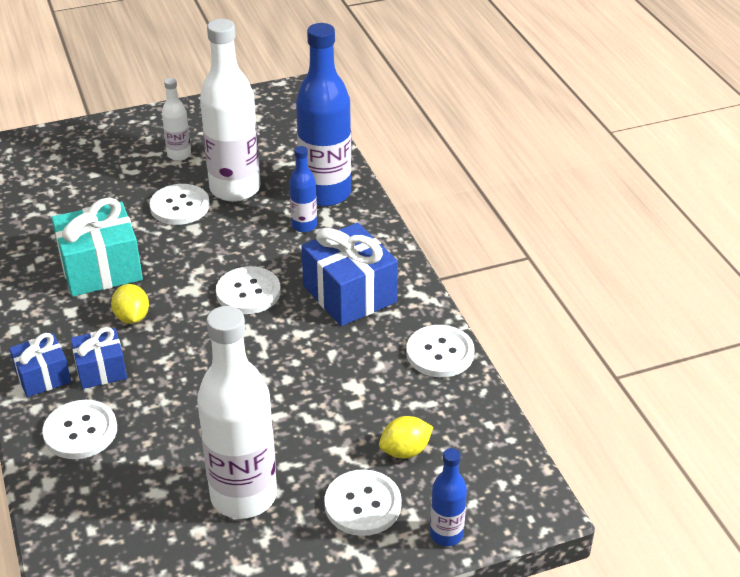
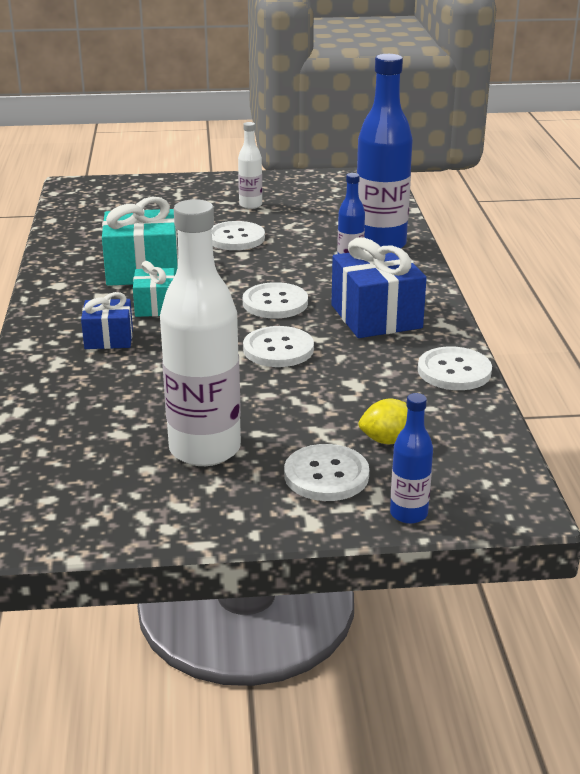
camera: 15 degrees right, 10 degrees down
(43, 377) = (52, 336): blue gift -> none
(80, 431) = (68, 378): white button -> white button (278, 349)
(132, 317) = (155, 306): yellow lemon -> turquoise gift
(235, 189) = (293, 232): white bottle -> none

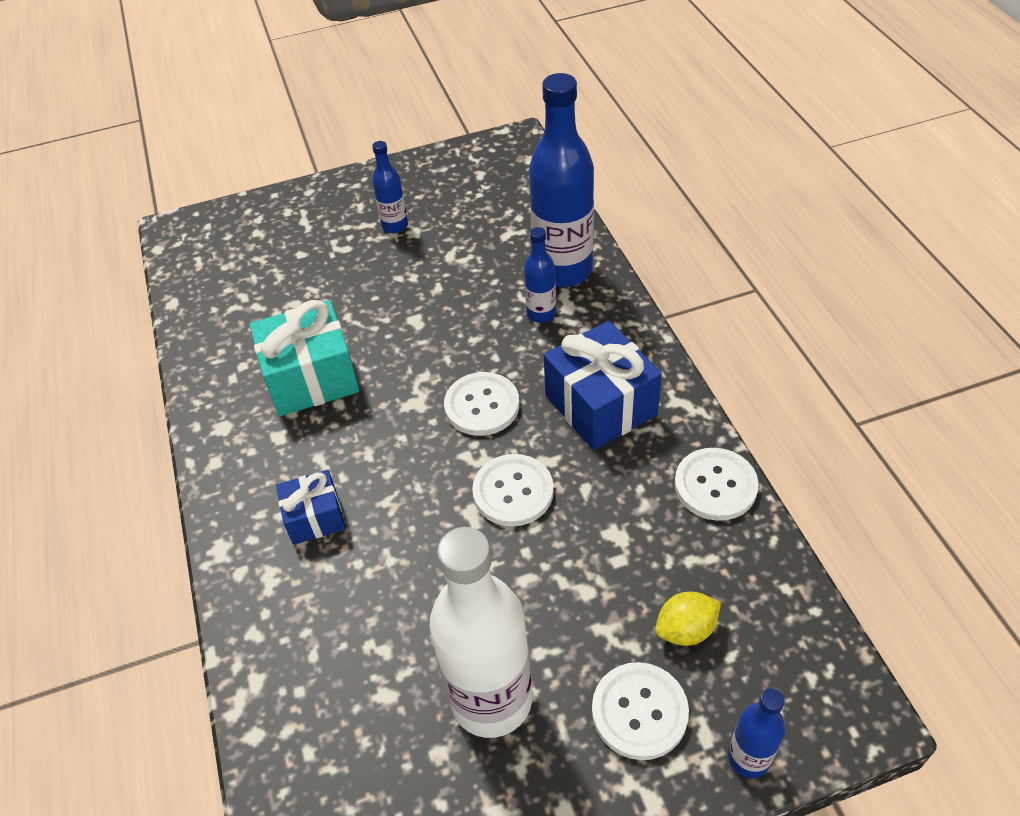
camera: 10 degrees left, 20 degrees up
(155, 306) = (349, 443): turquoise gift -> none
(235, 238) = (398, 292): white button -> none
(250, 205) = (395, 226): white bottle -> blue bottle

